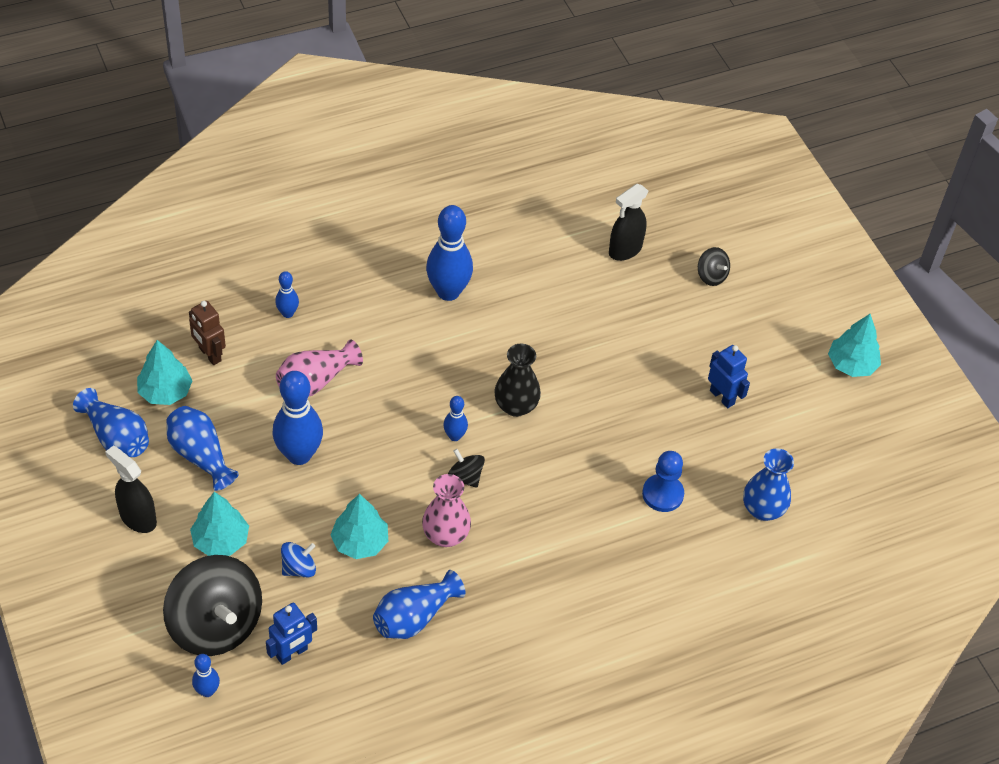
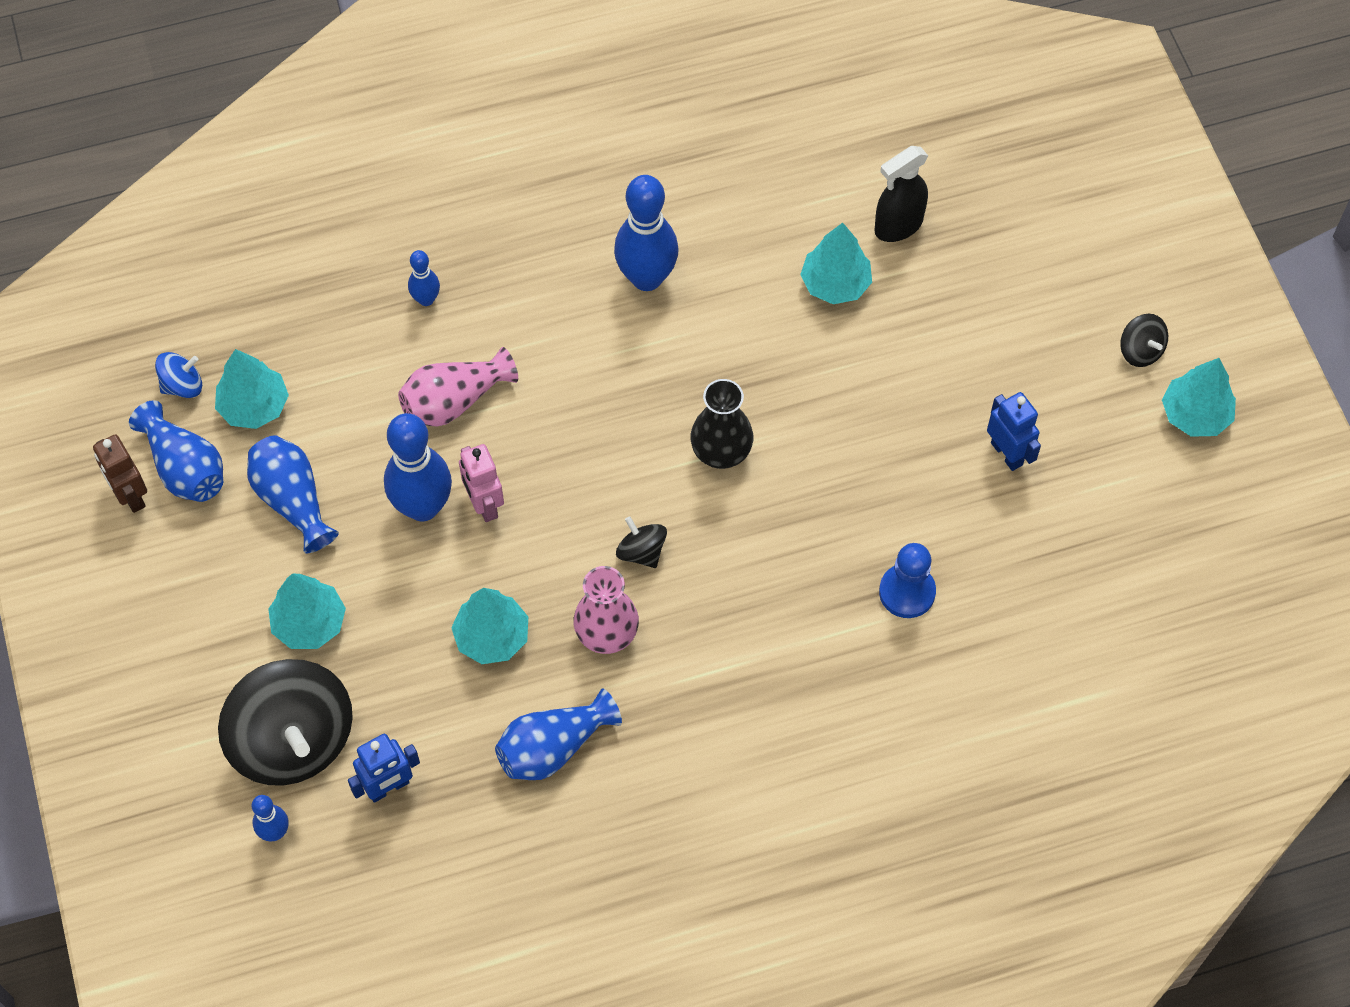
camera: 10 degrees right, 10 degrees up
(138, 518) = (204, 585): black spray bottle -> none
(209, 354) = (317, 355): brown robot -> brown robot (130, 496)
(298, 568) = (408, 669): blue spinning top -> blue spinning top (182, 385)
(345, 451) = (484, 504): none -> pink robot
(454, 436) = (633, 491): blue bowling pin -> none
(585, 290) = (835, 284): none -> turquoise tree
(711, 276) = (1014, 271): black spinning top -> black spinning top (1140, 351)
(762, 509) = (1042, 622): blue vase -> none

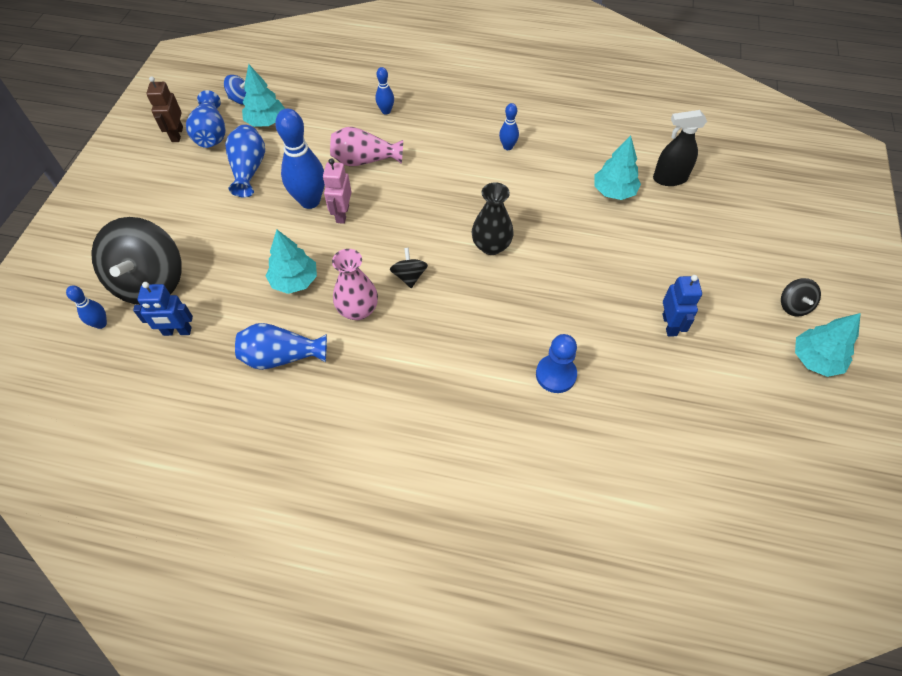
camera: 30 degrees right, 5 degrees down
(309, 623) = (208, 229): turquoise tree -> none
(646, 278) = (508, 147): blue bowling pin -> blue bowling pin, size x0.50

